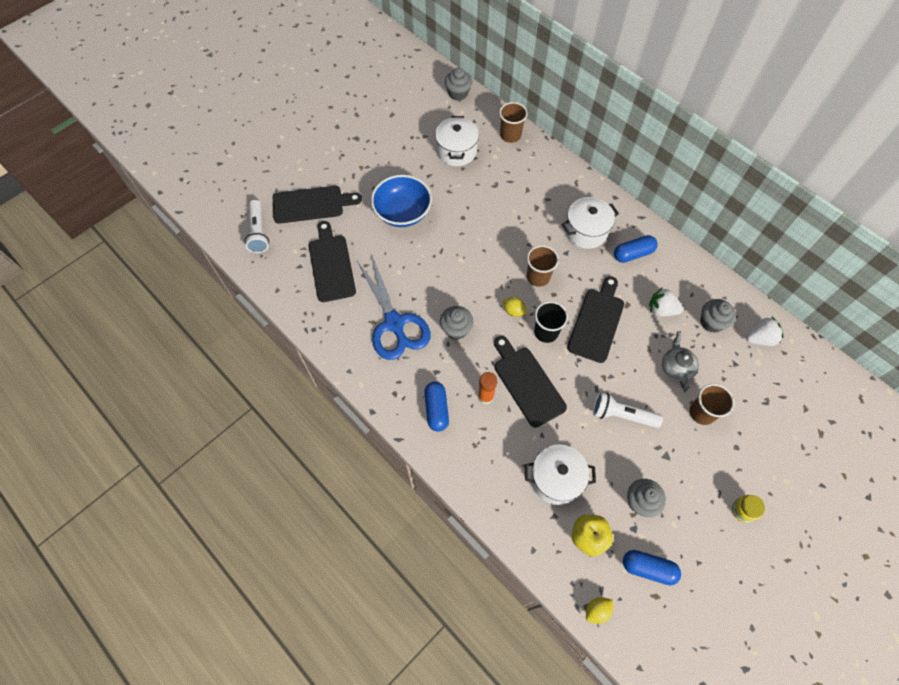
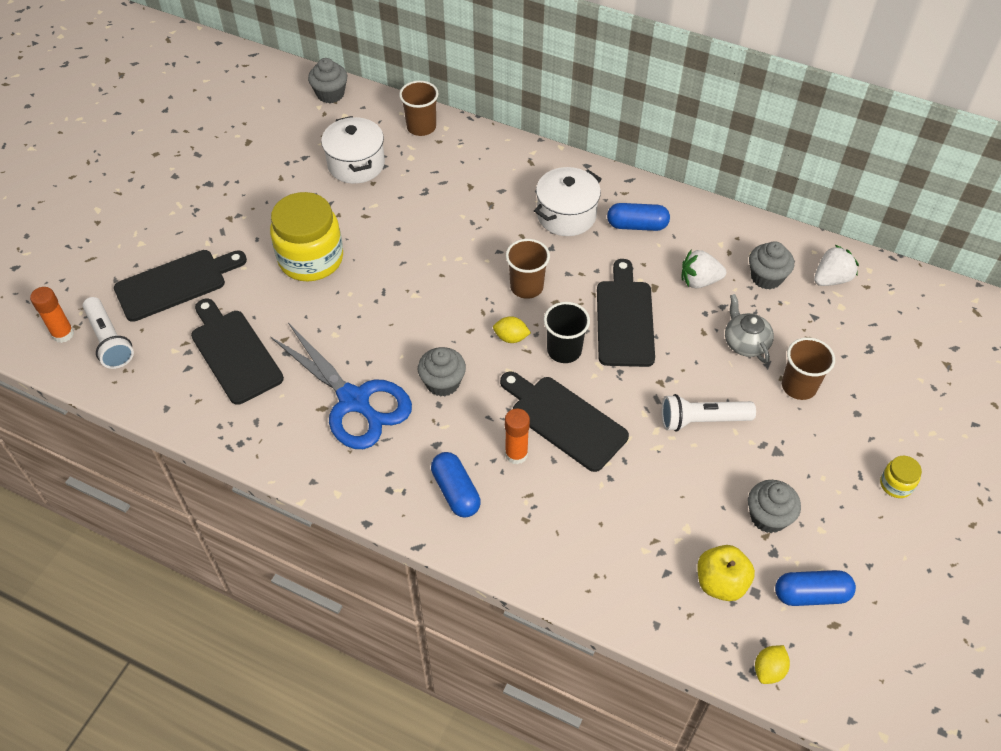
camera: 20 degrees left, 10 degrees down
(232, 219) = (63, 334): none -> orange glue stick
(402, 212) = (311, 259): blue bowl -> yellow jar
(556, 479) = (650, 526): white pot -> none
(633, 254) = (637, 225): blue capsule -> blue capsule turned 45 degrees clockwise

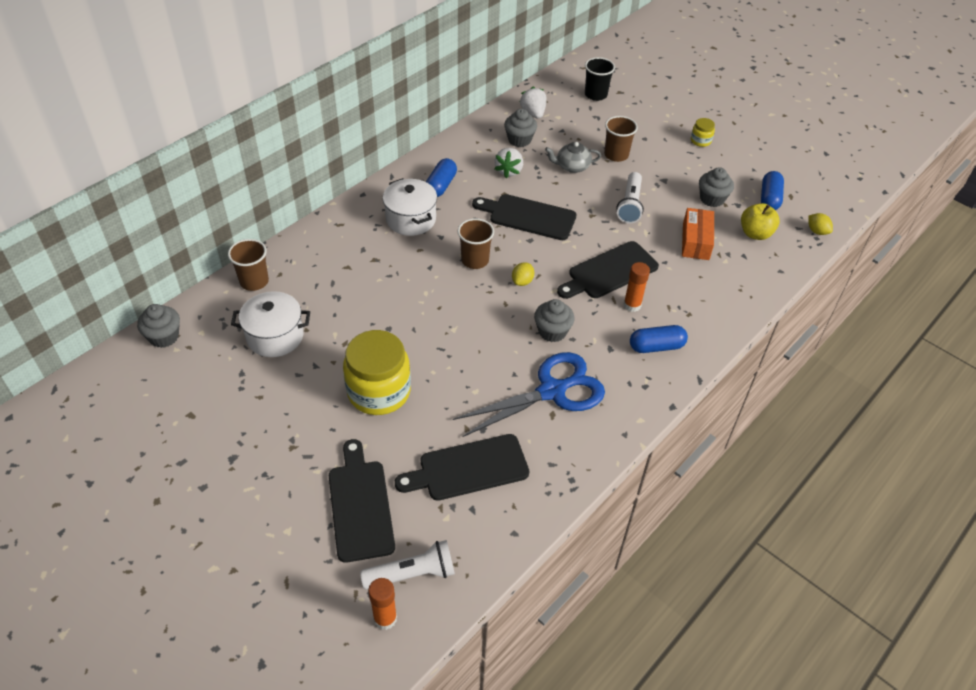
camera: 75 degrees left, 5 degrees down
(564, 350) = (545, 255): black cup -> black cup (595, 95)
(667, 508) = (695, 241): none -> orange box

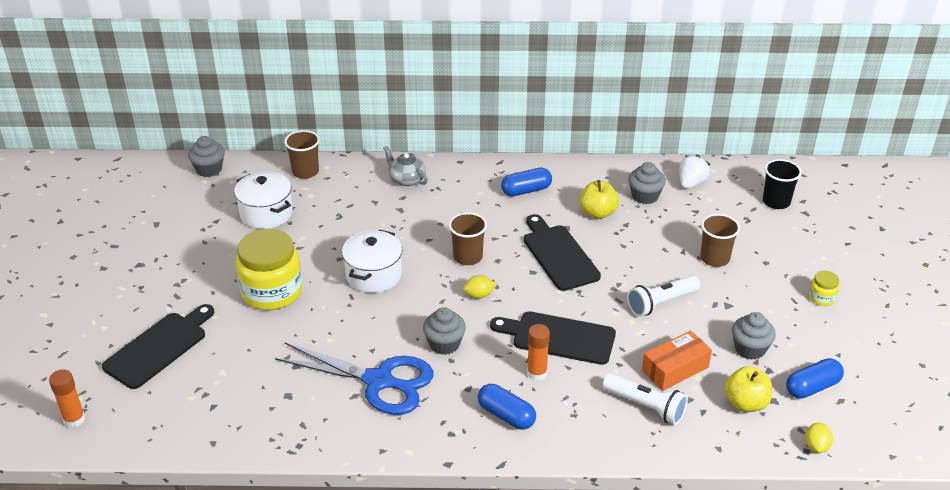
camera: 50 degrees right, 10 degrees down
(411, 219) = (466, 199): white pot -> white pot (374, 275)
(412, 574) = (124, 410): white flashlight -> white flashlight (645, 406)
(468, 469) = (249, 381): black cutting board -> none
(509, 171) = (597, 213): white strawberry -> yellow apple
(572, 166) = (658, 243): grey teapot -> grey teapot (406, 179)

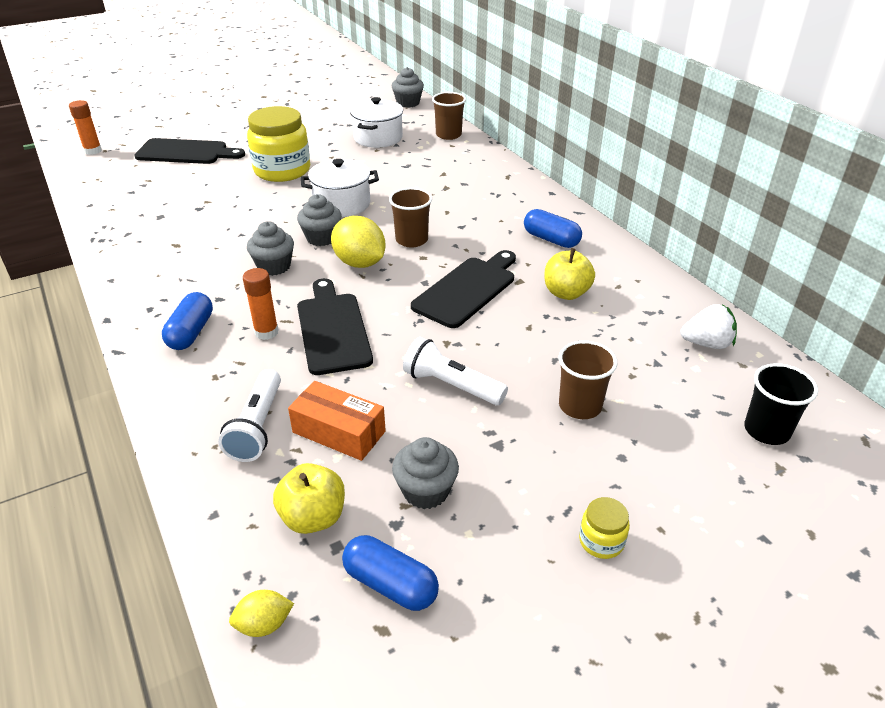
camera: 60 degrees right, 0 degrees up
(378, 381) = (201, 250): blue scissors -> none
(406, 179) = (492, 177): grey teapot -> none
(479, 295) = (360, 263): yellow lemon -> yellow lemon, size x1.90
(645, 196) = (636, 316): grey cupcake -> grey cupcake (322, 238)

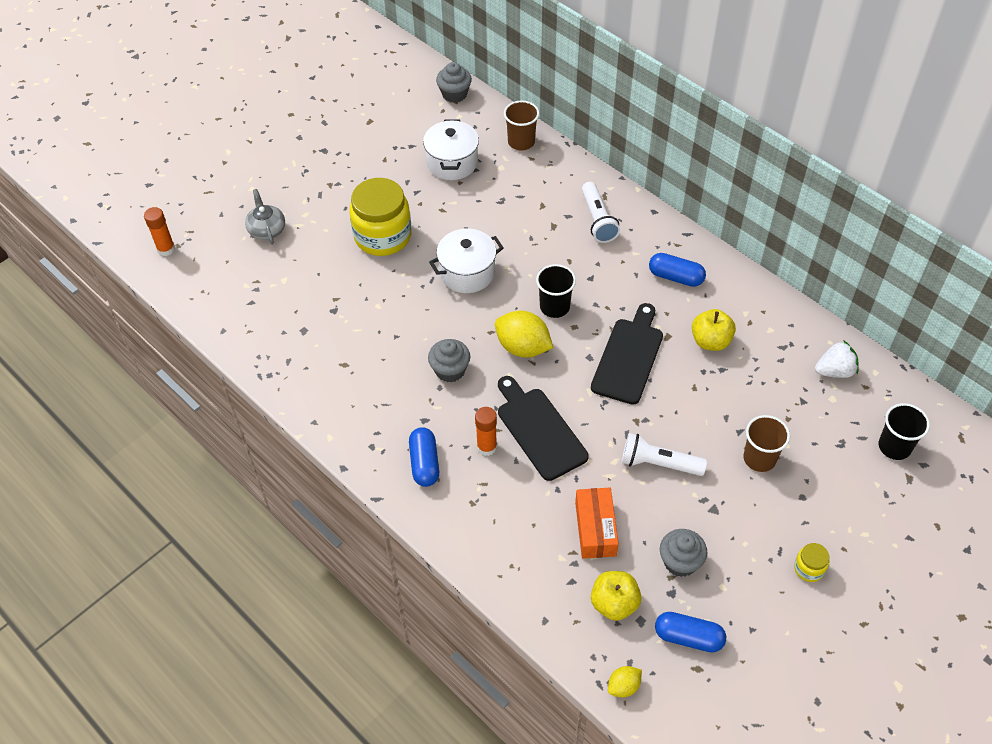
camera: 15 degrees left, 15 degrees up
(186, 152) = (267, 229): black cutting board -> grey teapot
(257, 426) = (533, 540): white flashlight -> white flashlight (598, 220)
(322, 238) = (473, 323): grey cupcake -> none
(339, 432) = (595, 529): orange box -> orange box turned 75 degrees clockwise
(411, 240) = (554, 307): brown cup -> black cup

